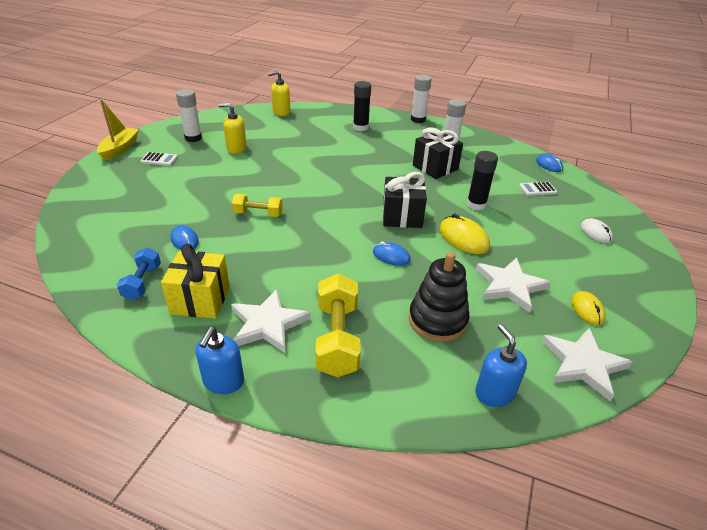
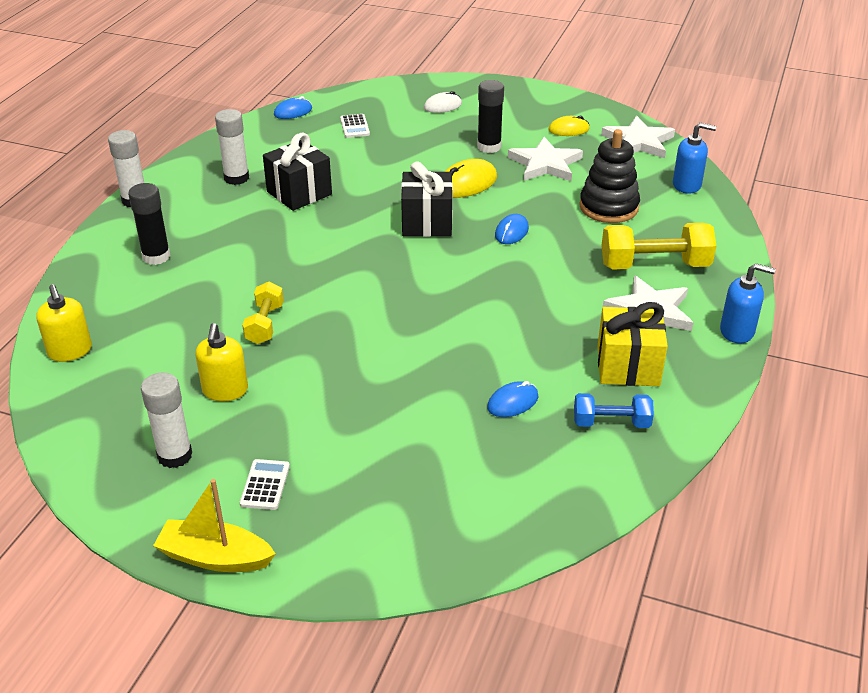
camera: 90 degrees left, 0 degrees up
(258, 214) = (436, 341): yellow dumbbell -> yellow dumbbell (265, 324)
(476, 205) = (394, 170): black glue stick -> black glue stick (489, 147)
(494, 393) = (687, 185): blue soap dispenser -> blue soap dispenser turned 150 degrees counterclockwise

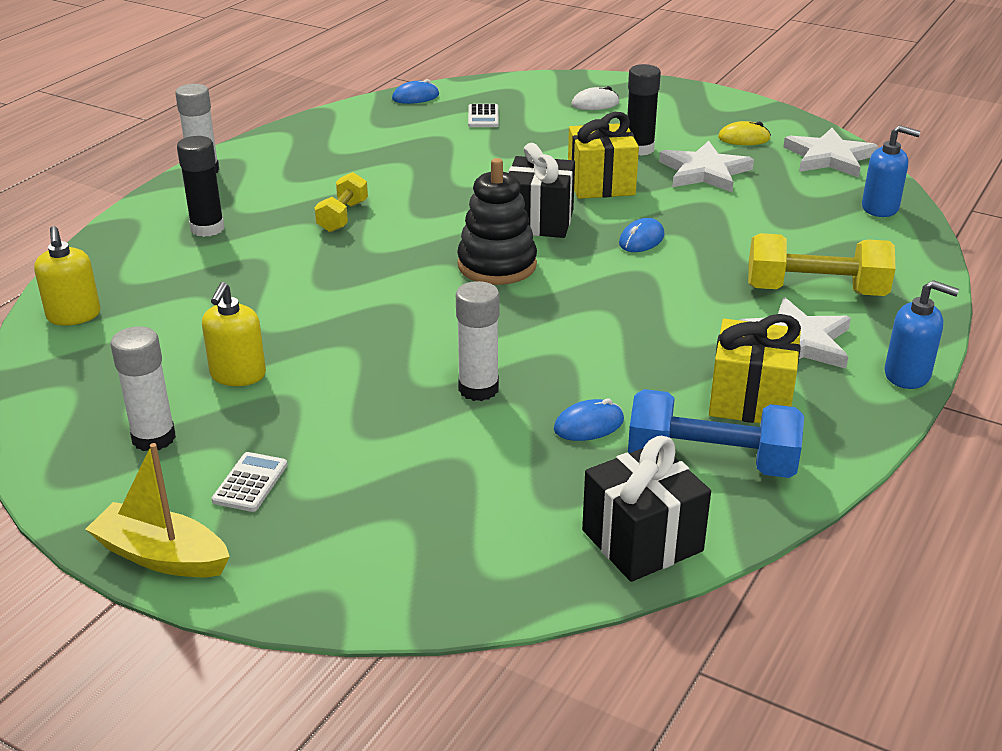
camera: 10 degrees right, 5 degrees down
(236, 178) = (327, 158): white glue stick -> white glue stick (478, 389)
(265, 324) = (309, 310): yellow dumbbell -> yellow dumbbell (343, 216)
(299, 193) = (395, 178): black gift -> black gift (642, 540)
(467, 183) = (601, 184): yellow mouse -> yellow gift
(608, 207) = (772, 223): black stacking toy -> black stacking toy (497, 265)
(611, 423) = (711, 462): blue dumbbell -> blue dumbbell, size x1.66

